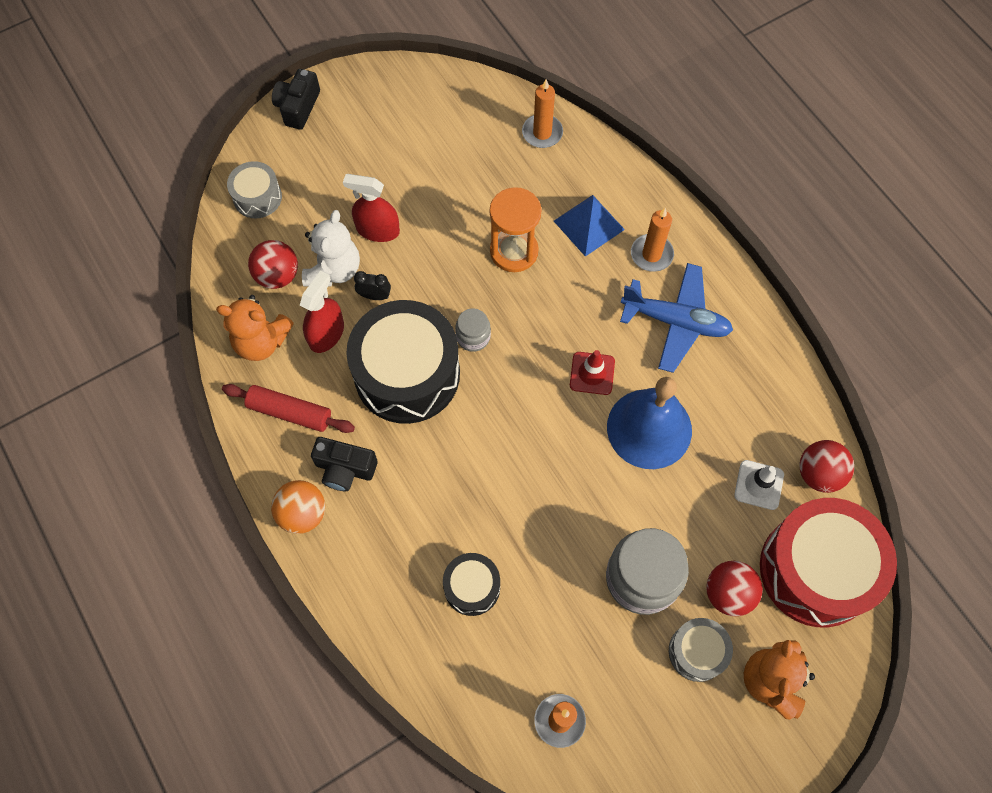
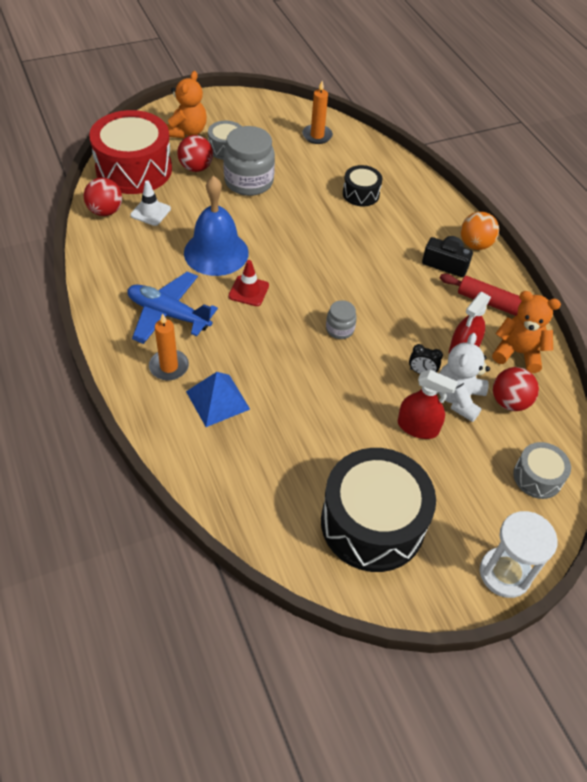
camera: 175 degrees left, 15 degrees down
(298, 107) = (505, 573): black camera -> white hourglass
(407, 374) = (396, 313): black drum -> black drum (372, 523)
(514, 251) = (292, 388): orange hourglass -> none
(542, 133) = (239, 498): orange candle -> none

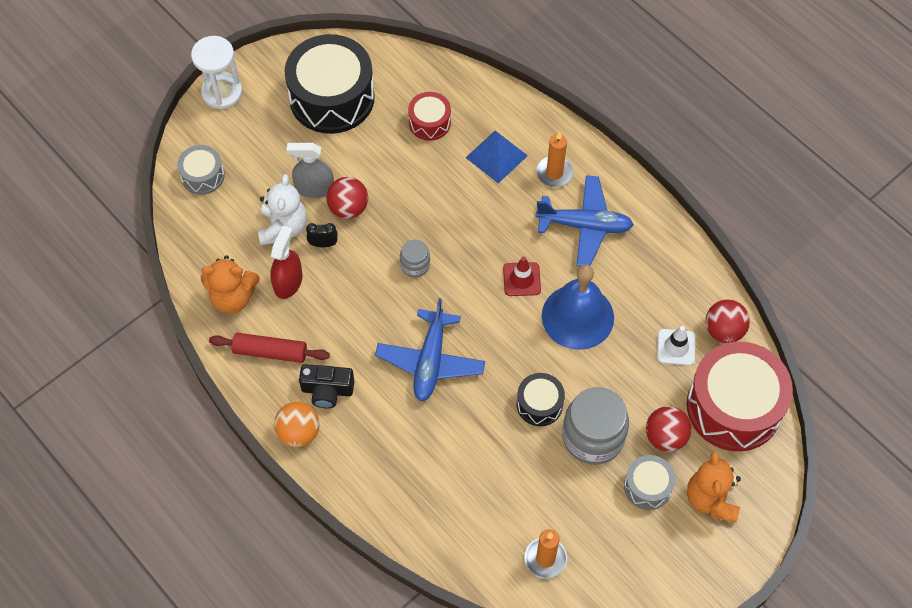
camera: 165 degrees right, 10 degrees up
(271, 457) = (429, 122): none -> red drum
(353, 258) = (430, 361): none -> blue plane
(361, 194) = (453, 467): black drum -> black drum (539, 404)
(417, 427) = (314, 188): red spray bottle -> grey spray bottle
(509, 402) = (235, 240): red ball -> red ball (348, 208)

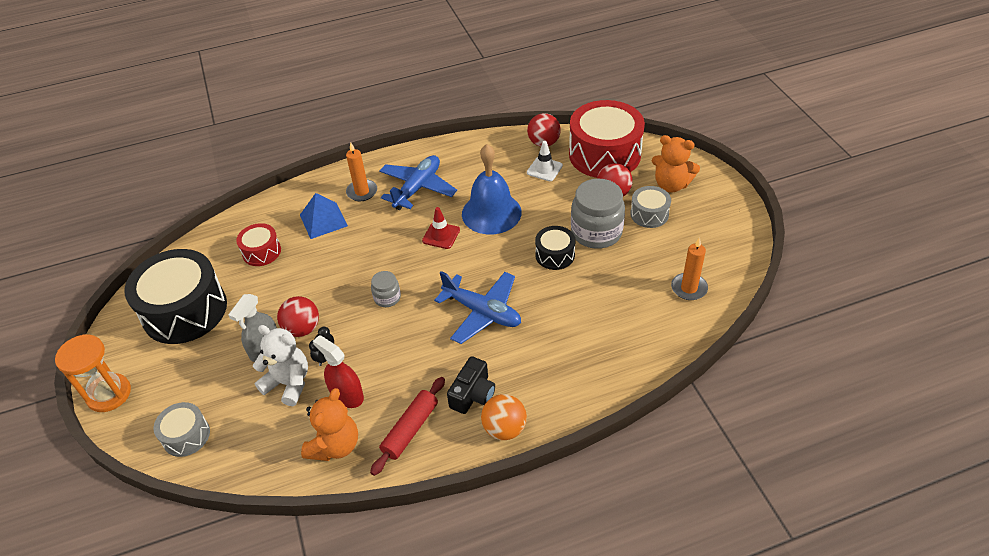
camera: 65 degrees left, 15 degrees down
(222, 92) = (109, 394): white hourglass -> orange hourglass

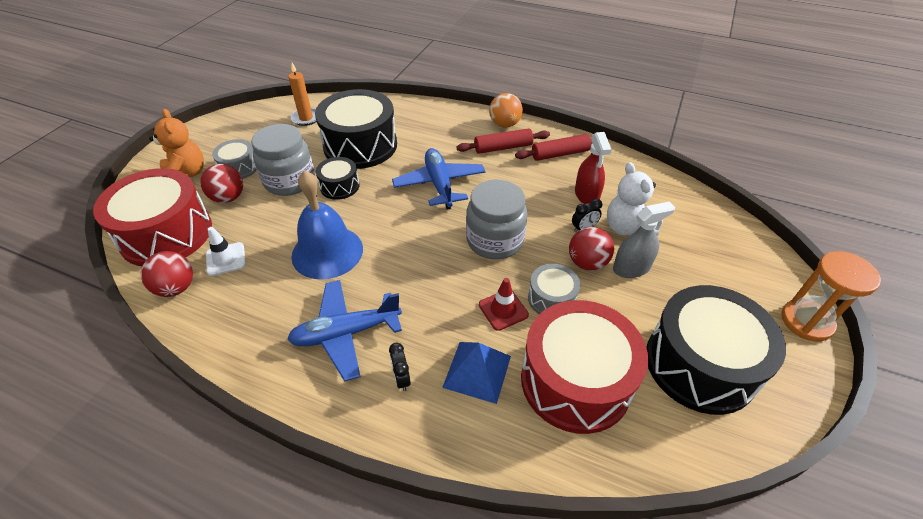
camera: 140 degrees left, 0 degrees up
(186, 436) = (732, 241): grey drum -> grey drum (551, 298)
(261, 252) = (575, 380): red drum -> red drum, size x2.04
(335, 445) = (617, 173): orange teddy bear -> none
(362, 192) = (401, 378): orange candle -> black clock
(387, 298) = (494, 240): grey jar -> grey jar, size x1.99
(441, 235) = (392, 263): red traffic cone -> red traffic cone (503, 310)
(473, 394) = (503, 147): black camera -> red rolling pin
(598, 298) = (360, 145): none -> black drum

